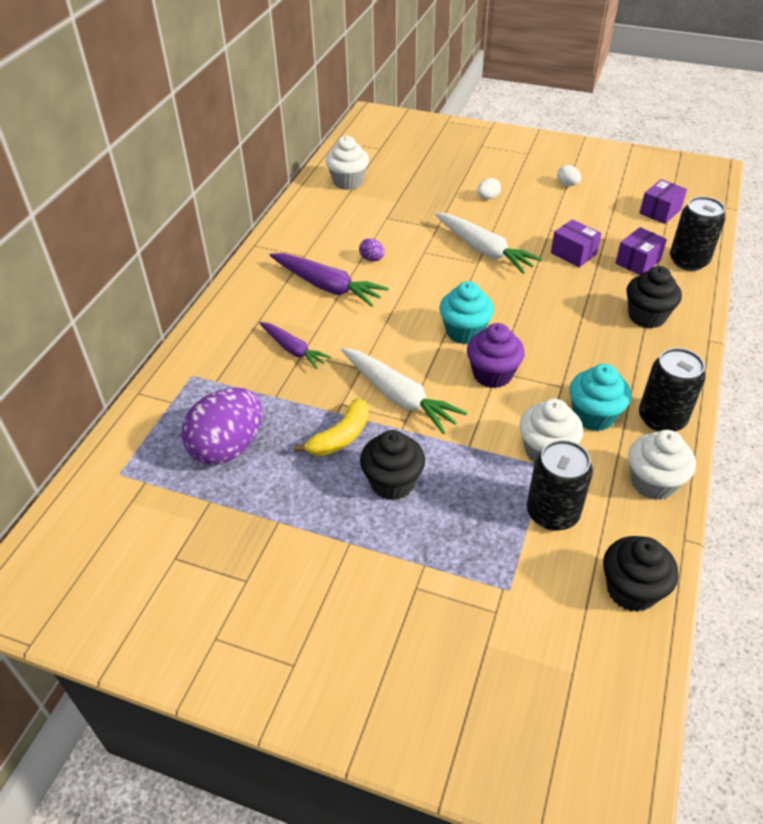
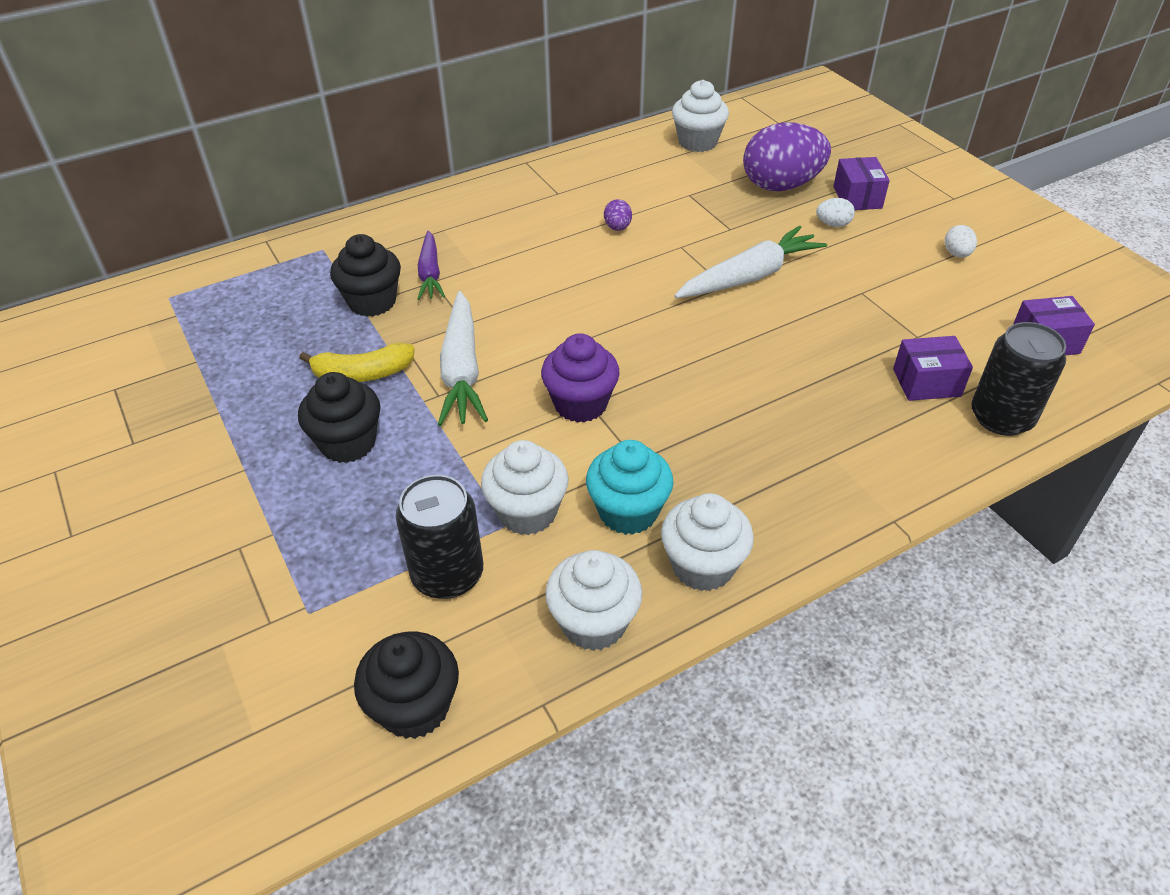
camera: 40 degrees right, 0 degrees up
(228, 447) = (267, 325): purple egg -> purple egg (781, 185)
(327, 286) = (539, 232): purple carrot -> none
(464, 332) = (611, 346): turquoise cupcake -> none
(484, 250) = (749, 276): white carrot -> white carrot turned 120 degrees counterclockwise
(573, 253) = (853, 332): purple box -> purple box (857, 197)
(647, 316) = (848, 448): black cupcake -> black cupcake (372, 302)
(662, 419) = (702, 566): black can -> white cupcake

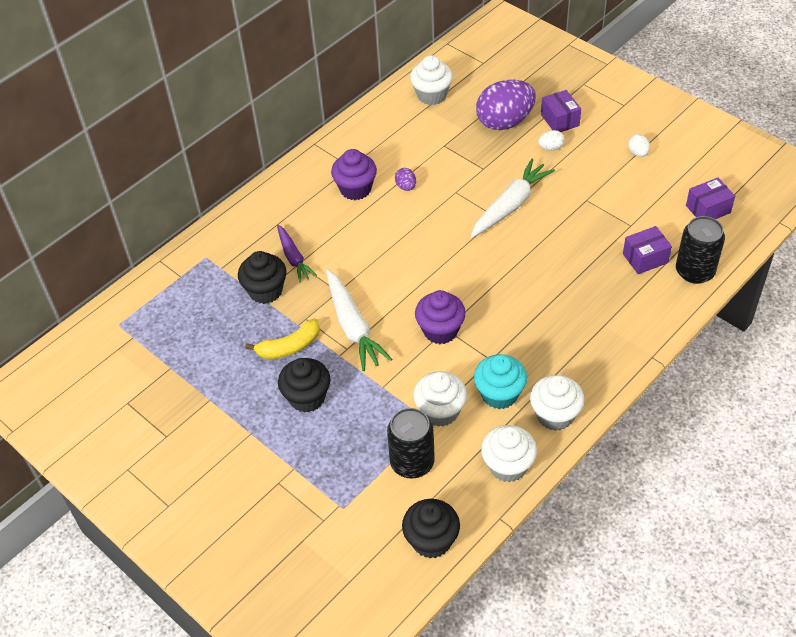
camera: 15 degrees left, 5 degrees up
(551, 217) = (355, 189): none -> purple cupcake

